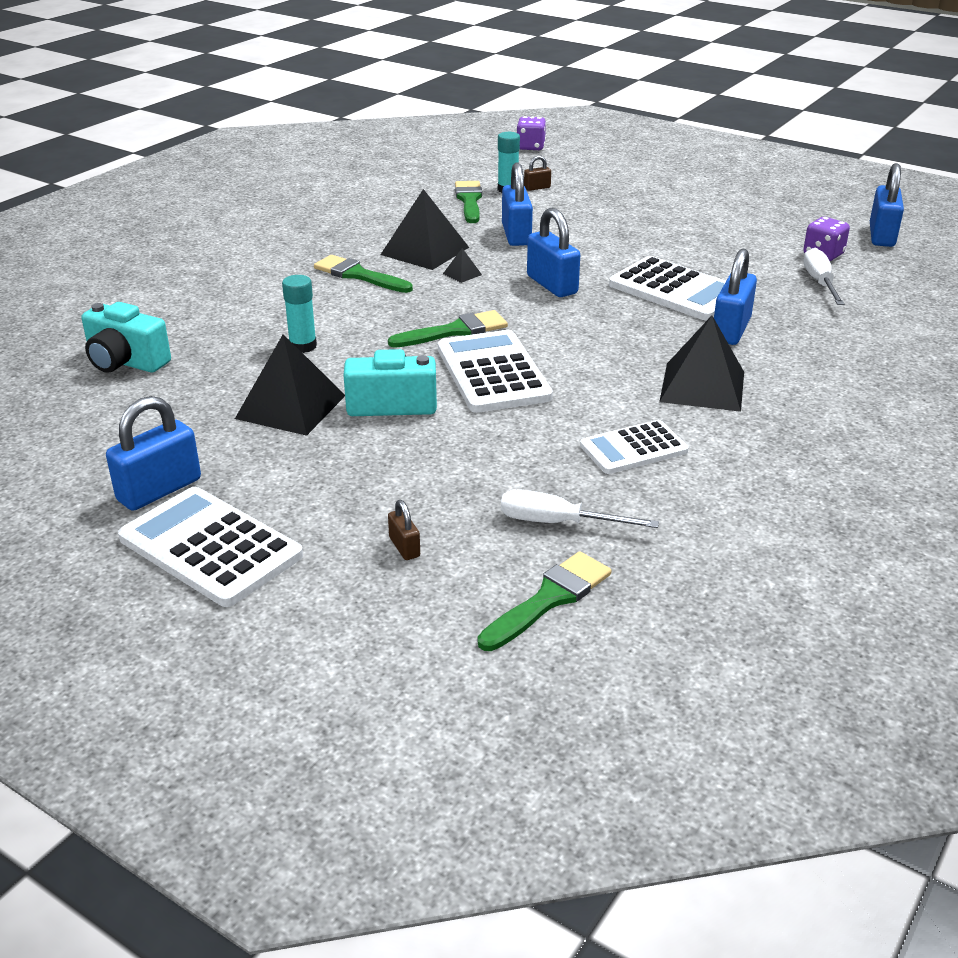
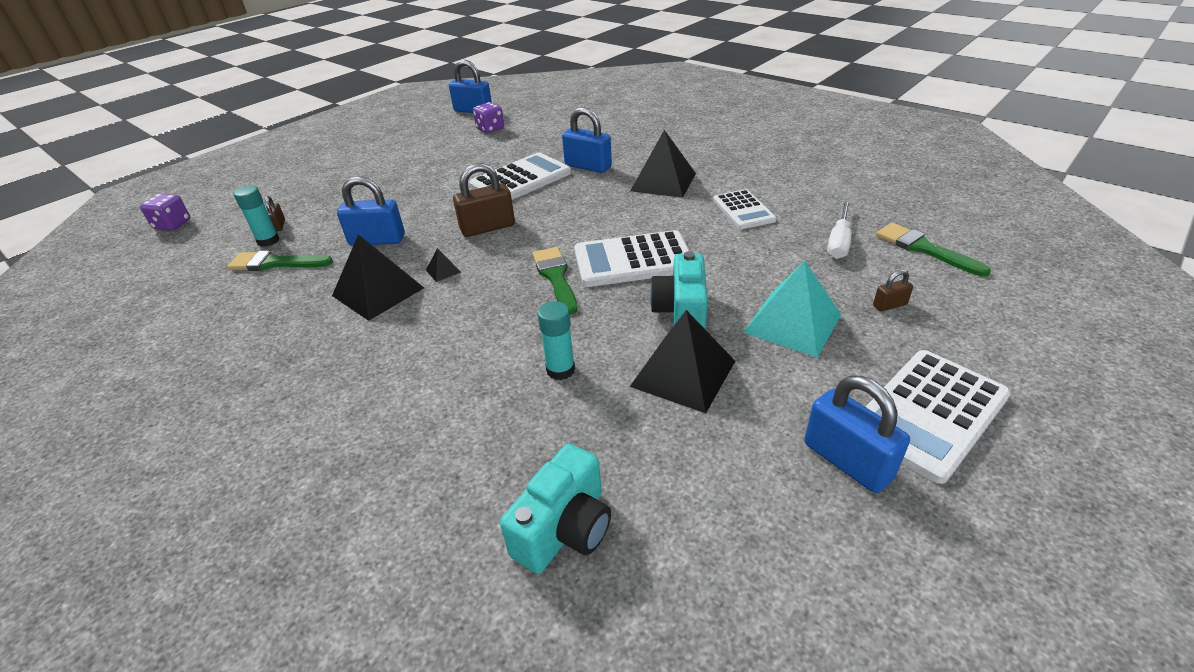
camera: 80 degrees left, 5 degrees up
(358, 275) = (411, 334): green brush -> none
(369, 473) = (792, 323): none -> turquoise pyramid
(552, 285) = (487, 227): blue padlock -> brown padlock
(820, 283) = (531, 134): white screwdriver -> none

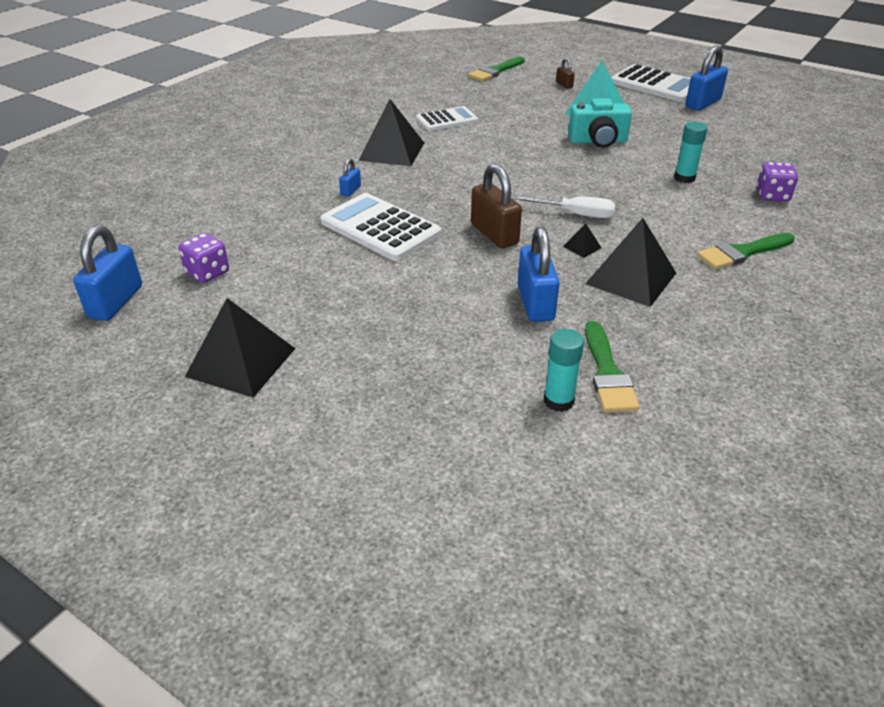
camera: 100 degrees left, 0 degrees up
(172, 225) = (536, 554): purple dice -> purple dice (772, 196)
(279, 225) = (516, 406): brown padlock -> none
(555, 277) = (572, 190): green brush -> green brush (742, 253)
(564, 529) = (804, 167): turquoise camera -> none
(588, 166) = (350, 190): blue padlock -> blue padlock, size x0.49
(633, 260) = (536, 159): white calculator -> none
(683, 373) = (663, 140): black pyramid -> black pyramid (241, 362)
(839, 242) = (491, 92): white screwdriver -> white screwdriver (575, 214)

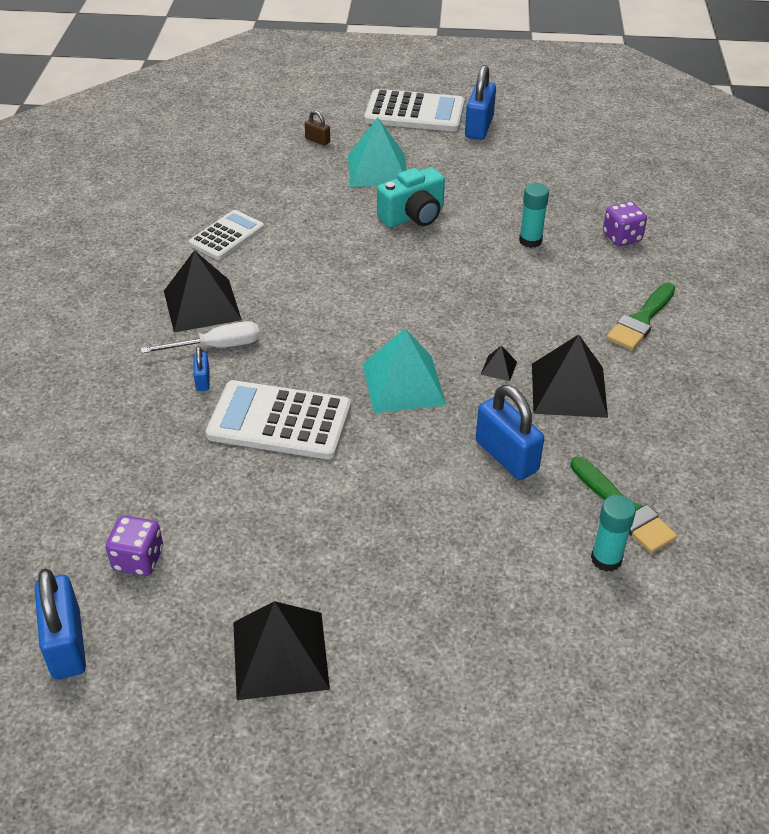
camera: 30 degrees left, 5 degrees up
(494, 234) = (403, 384): brown padlock -> turquoise pyramid
(495, 71) = (224, 140): green brush -> none
(575, 214) = (462, 327): white screwdriver -> white screwdriver (217, 347)

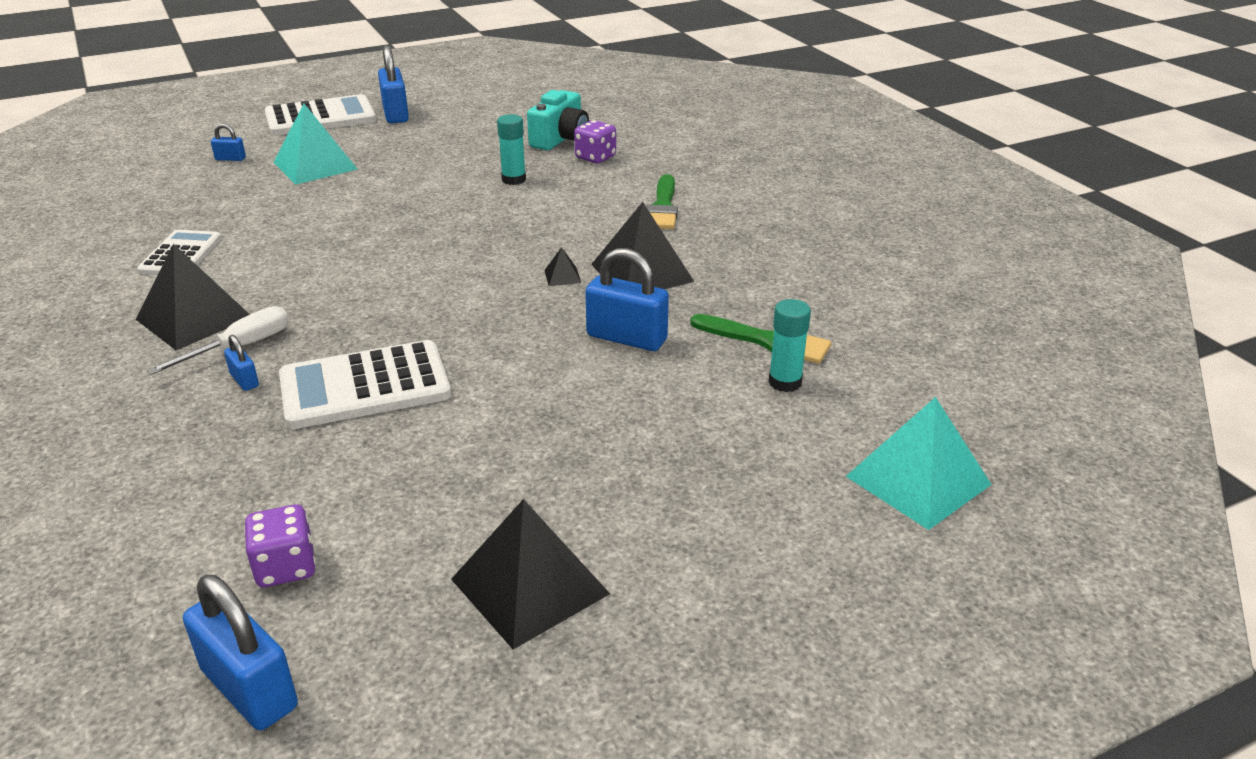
camera: 30 degrees left, 10 degrees down
(317, 140) = (230, 159): brown padlock -> blue padlock
(403, 384) = (477, 316): turquoise pyramid -> turquoise pyramid (918, 480)
(413, 216) = (381, 190): turquoise camera -> turquoise camera (560, 139)

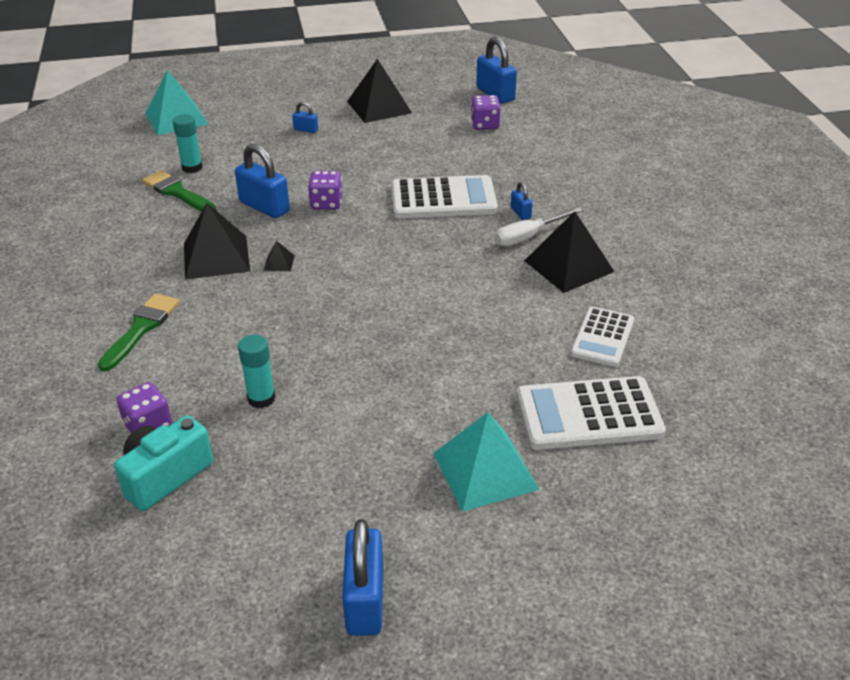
camera: 165 degrees left, 5 degrees up
(230, 159) = (597, 509): blue padlock -> blue padlock (306, 130)
(320, 117) = (482, 614): white calculator -> white calculator (589, 414)
(541, 355) = (326, 203): none -> purple dice

